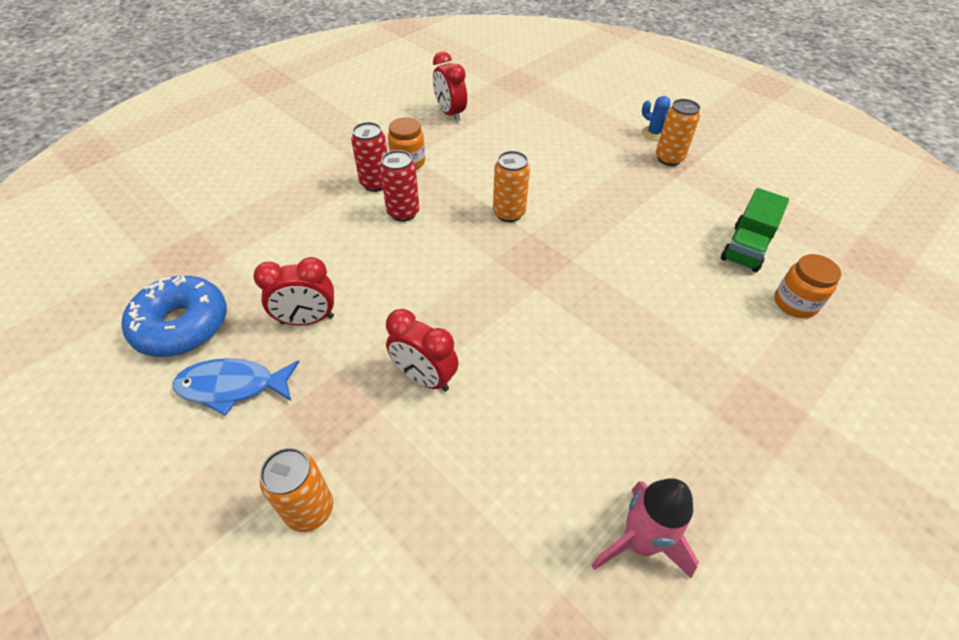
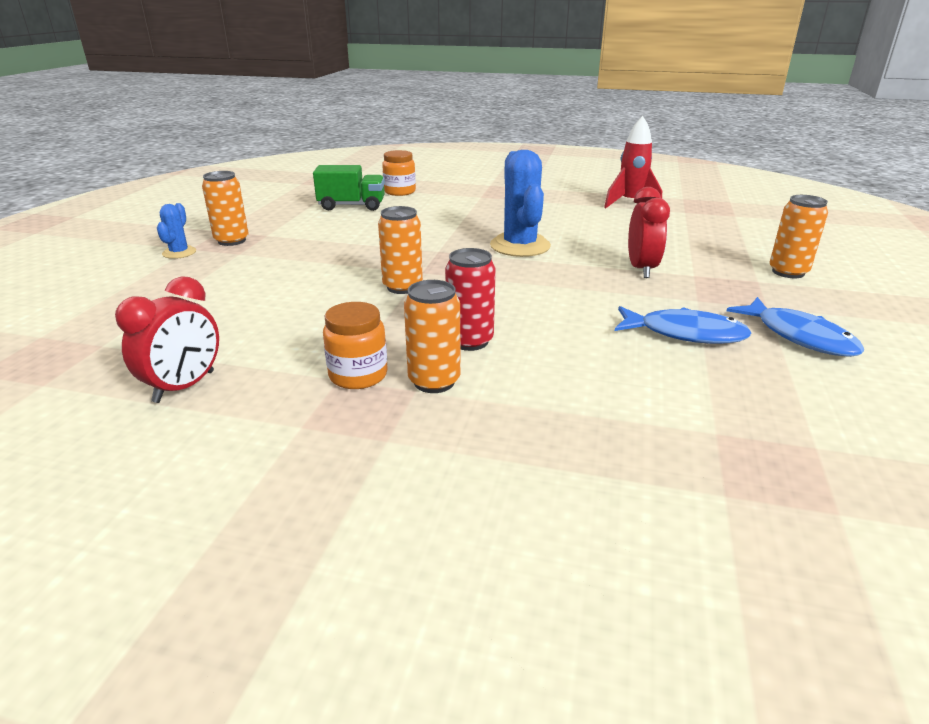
camera: 120 degrees left, 20 degrees down
(182, 325) = (824, 401): blue donut -> none
(307, 320) = (685, 333): red clock -> blue fish
(375, 184) = (434, 381): red can -> orange can
(547, 320) = (520, 246): none -> blue cactus
(639, 542) = (630, 203): pink rocket -> red rocket

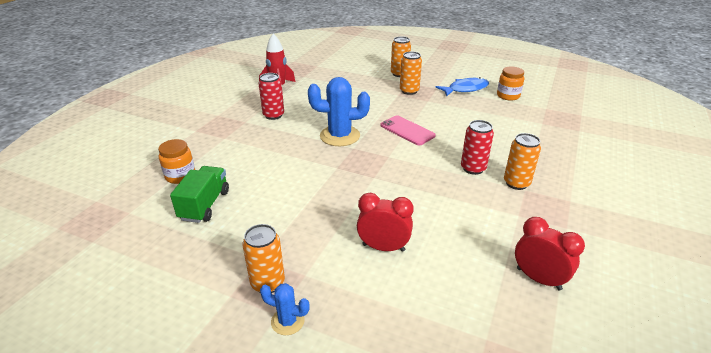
camera: 80 degrees left, 5 degrees up
(358, 375) = (514, 208): orange jar -> orange jar (508, 96)
(402, 287) = (398, 186): orange can -> orange can (409, 91)
(550, 209) = (273, 115): none -> red can
(567, 287) = (407, 130): none -> pink phone
(641, 269) = (387, 106): red clock -> red clock (383, 247)
(685, 333) = (463, 111): blue fish -> none

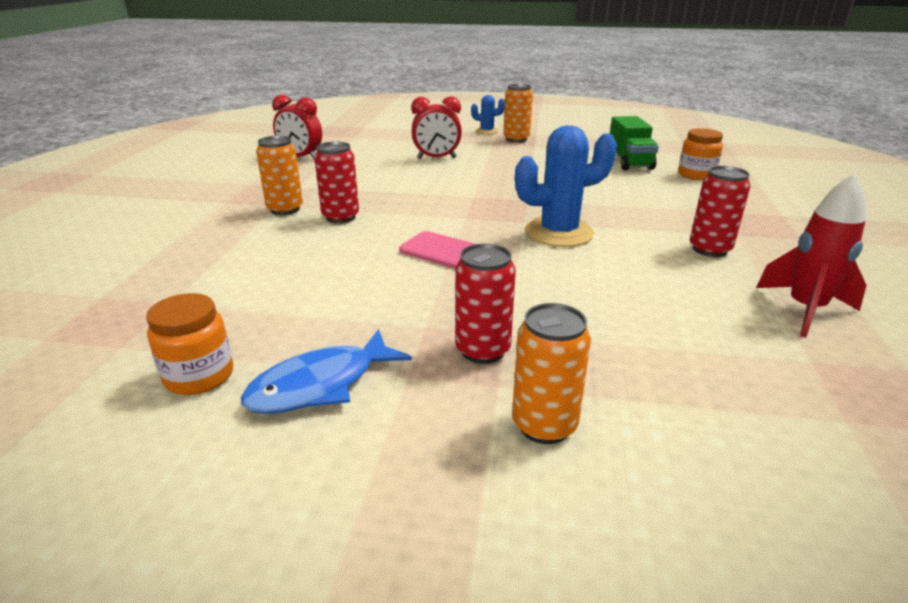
camera: 165 degrees right, 5 degrees down
(409, 91) = (482, 350): orange can -> red can

